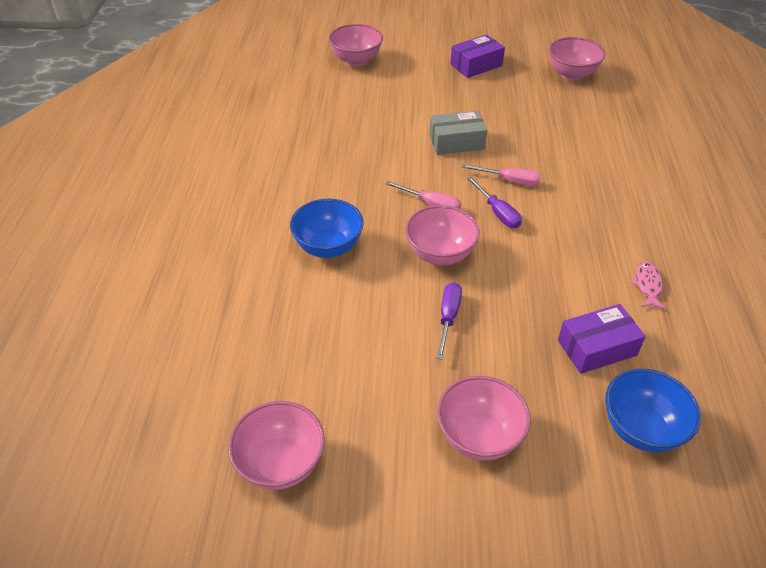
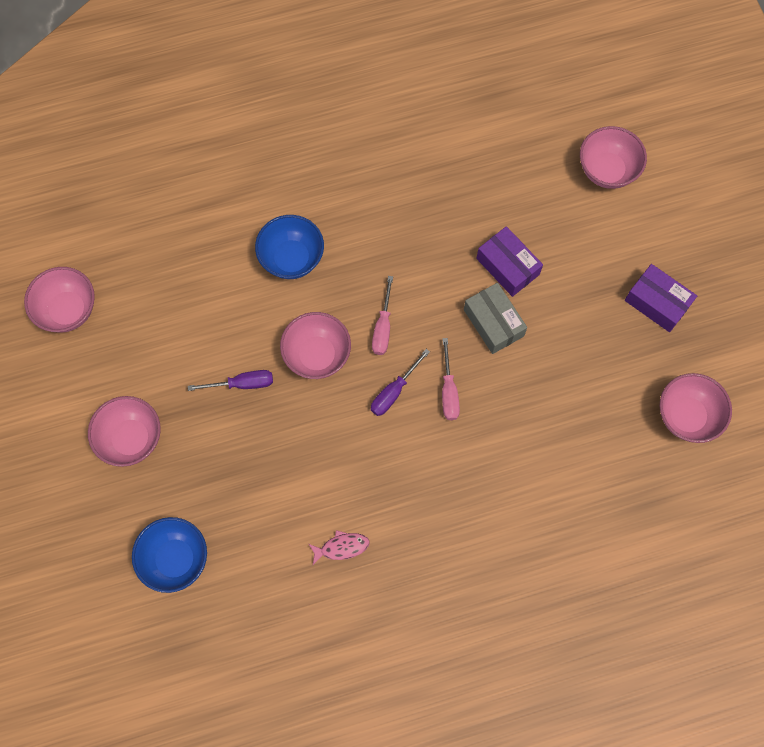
camera: 70 degrees right, 25 degrees up
(597, 347) = (249, 512): purple box -> purple box (507, 266)

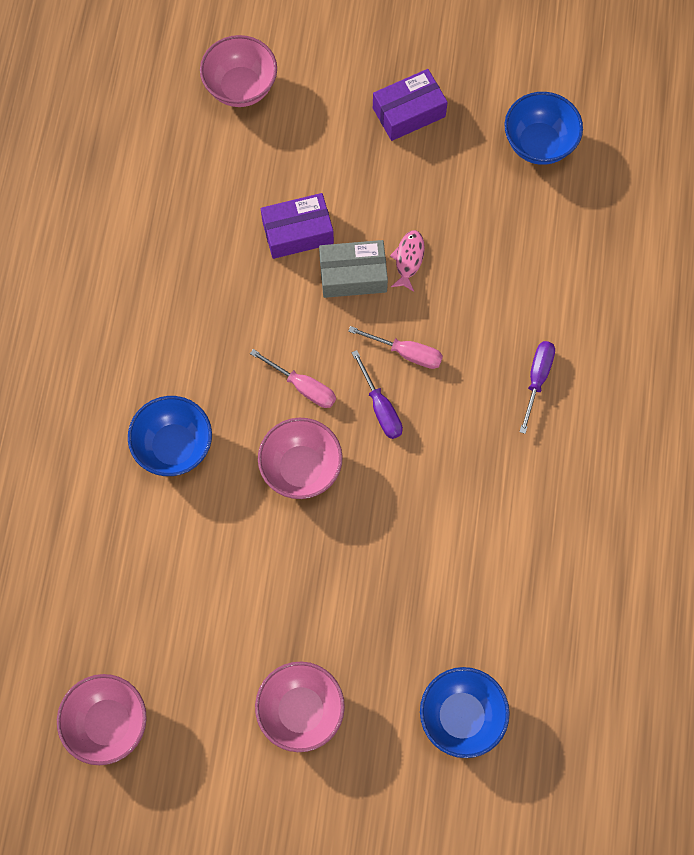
camera: 65 degrees left, 0 degrees up
(242, 384) = (295, 562): purple screwdriver -> purple screwdriver (537, 379)
(341, 547) = (525, 535): pink fish -> pink fish (408, 259)
(687, 416) = (539, 144): pink bowl -> blue bowl

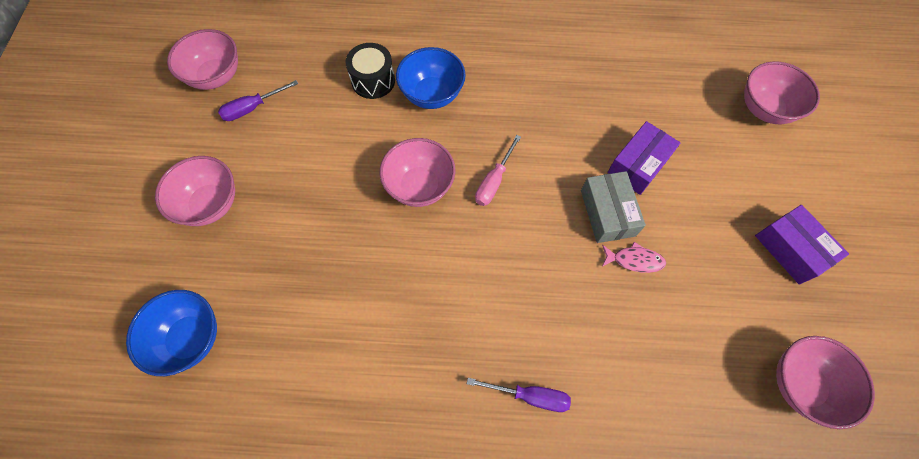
camera: 85 degrees right, 5 degrees down
(143, 517) = (373, 81): none -> black drum
(297, 232) = (638, 165): purple box -> purple box turned 60 degrees clockwise
(380, 407) = (482, 246): purple screwdriver -> purple screwdriver (252, 108)
(406, 353) = (538, 265): pink screwdriver -> none
(539, 144) = (801, 384): blue bowl -> pink bowl

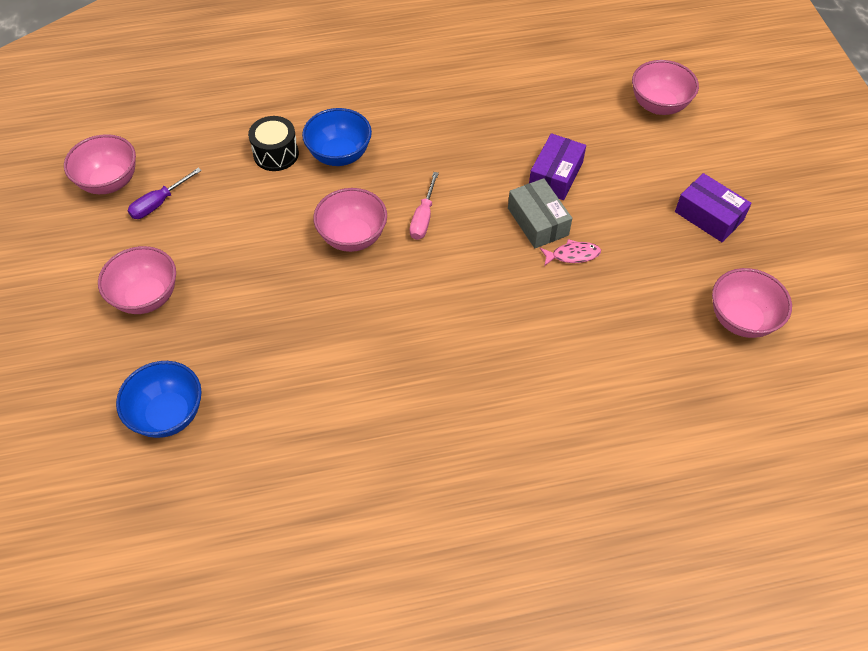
camera: 15 degrees left, 10 degrees down
(529, 396) = (508, 384): purple screwdriver -> none

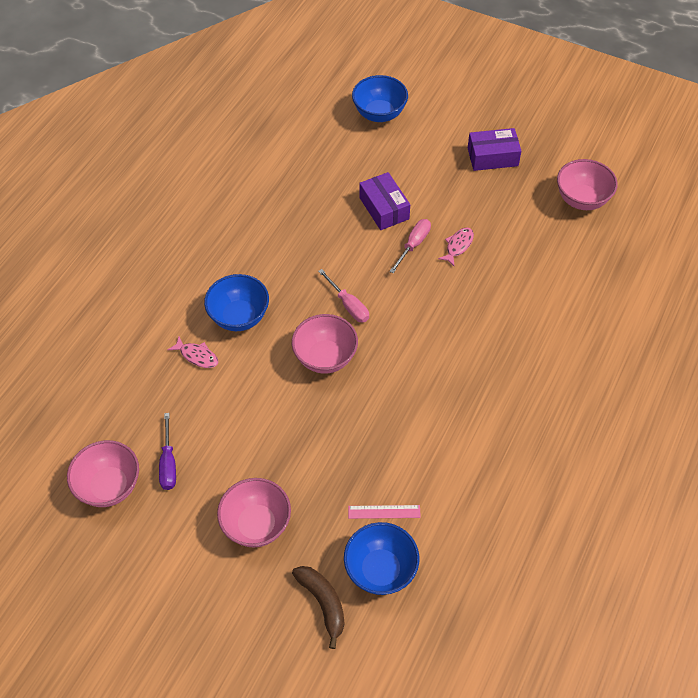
camera: 50 degrees left, 0 degrees up
(105, 392) = (323, 603): none -> brown banana
(229, 380) = (384, 512): none -> pink ruler
(276, 154) = (197, 356): black drum -> pink fish
(538, 221) = (413, 245): grey box -> pink screwdriver
(658, 105) = (379, 114): pink bowl -> blue bowl

